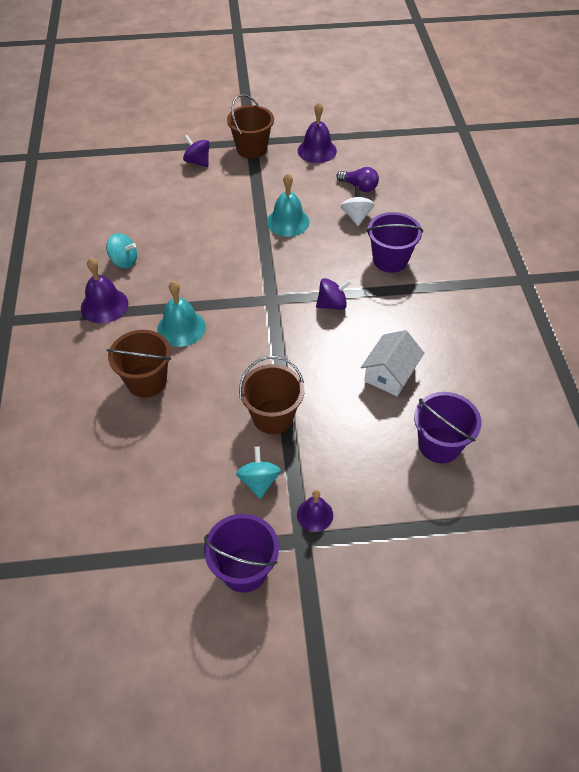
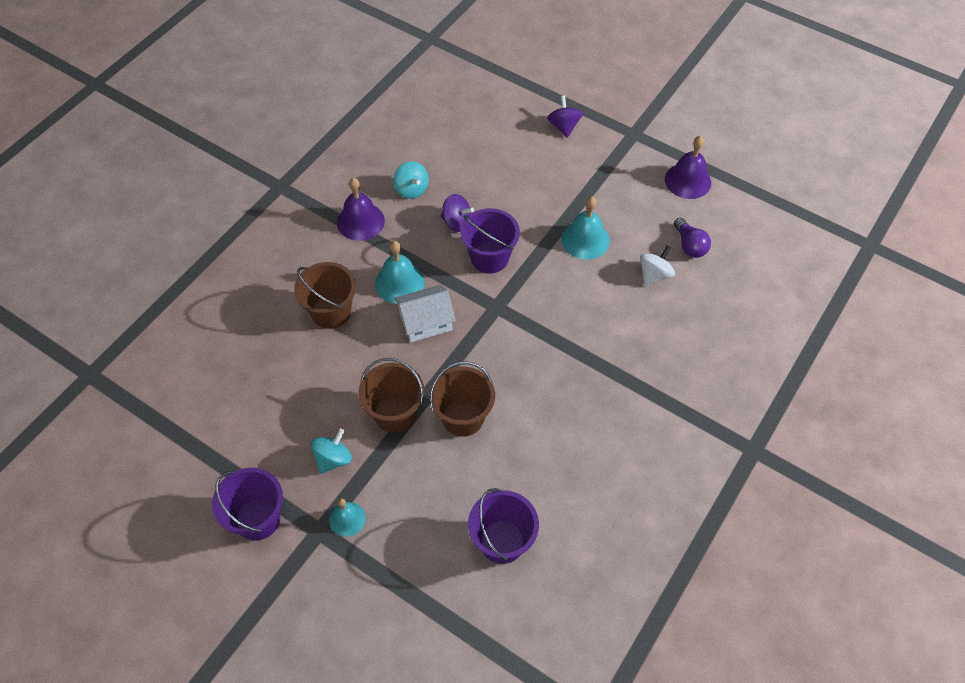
camera: 40 degrees right, 5 degrees up
(251, 149) = (626, 142): brown bucket -> brown bucket (463, 417)
(315, 514) = (347, 519): purple bell -> turquoise bell
(332, 304) = (543, 348): purple spinning top -> purple spinning top (457, 222)
(390, 260) = (640, 340): purple bucket -> purple bucket (489, 258)
(390, 374) = (527, 448): white house -> white house (425, 321)

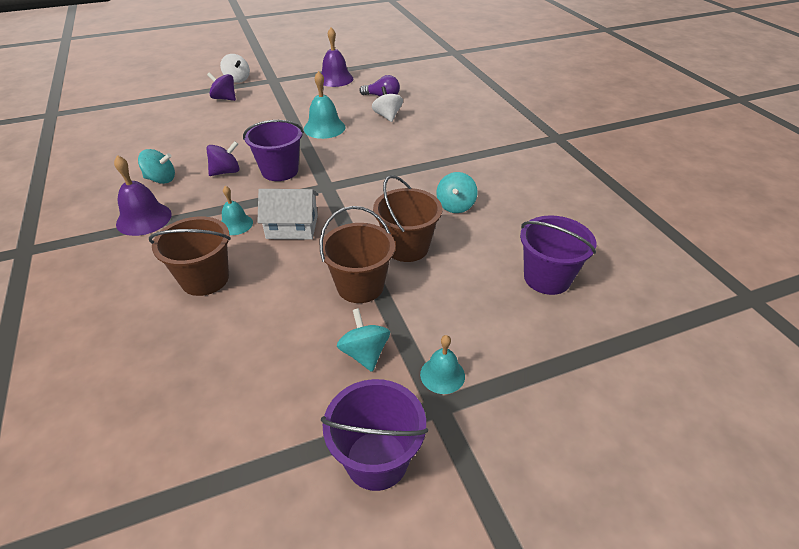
camera: 55 degrees left, 15 degrees down
(399, 283) = (235, 224): turquoise bell -> turquoise bell, size x0.63
(425, 321) = (292, 227): white house -> white house turned 75 degrees clockwise
(548, 421) = (455, 206): none -> turquoise spinning top
(607, 106) = (237, 79): none -> white spinning top

